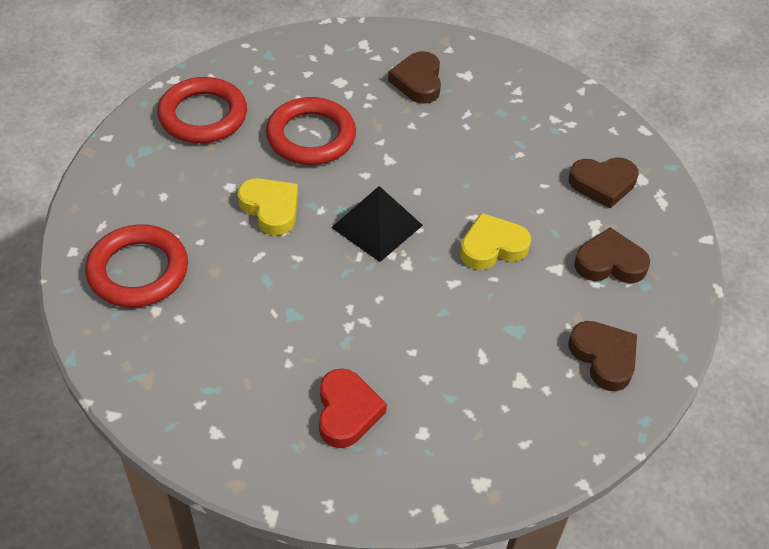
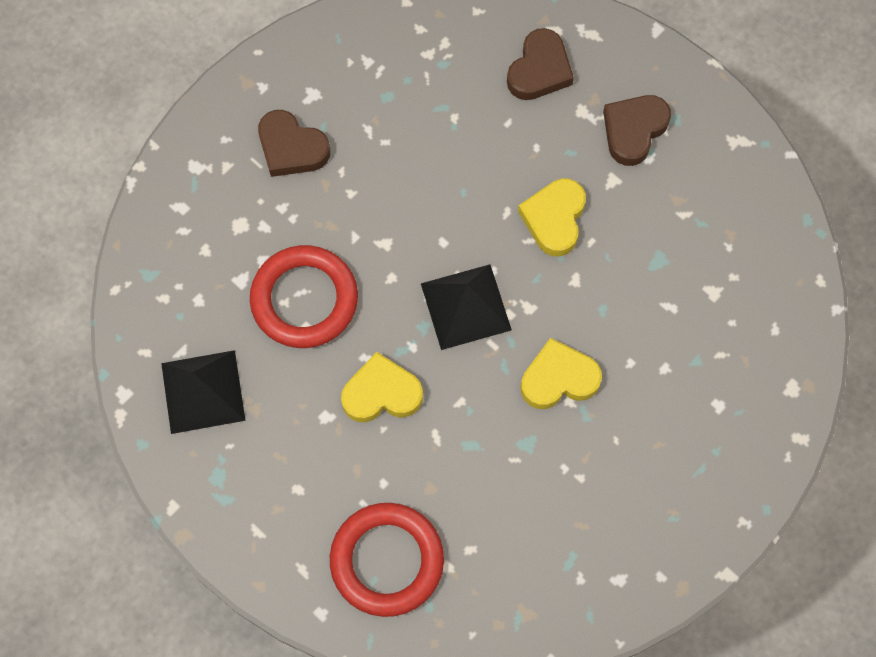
camera: 55 degrees left, 20 degrees up
(203, 116) = (203, 391): red ring -> black pyramid
(347, 412) = (662, 456): red heart -> none
(362, 310) = (558, 378): none -> yellow heart
(604, 357) = (729, 208): brown heart -> none

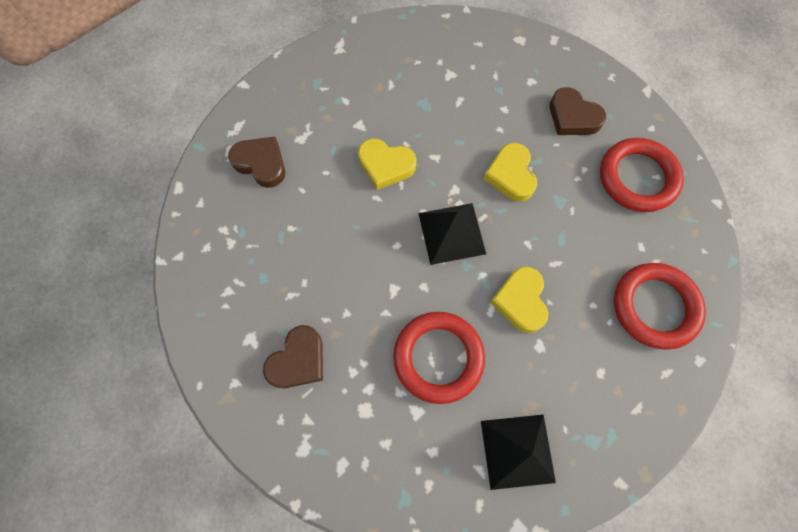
camera: 85 degrees left, 0 degrees up
(574, 550) = (637, 178): none -> red ring
(634, 130) = (322, 107): brown heart -> brown heart (573, 117)

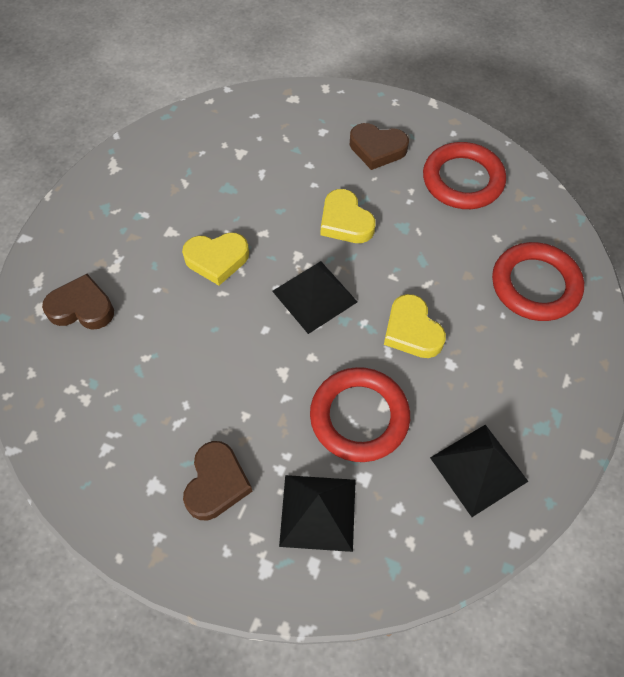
camera: 25 degrees left, 10 degrees down
(366, 423) = (318, 512): none -> black pyramid

